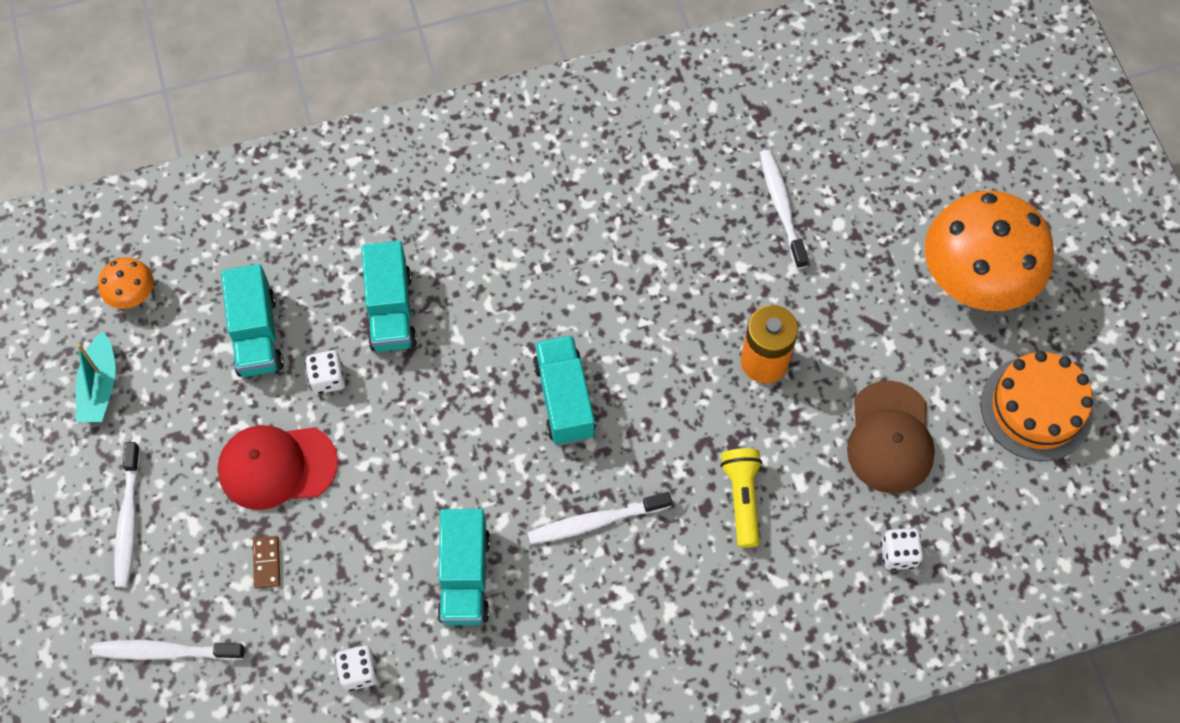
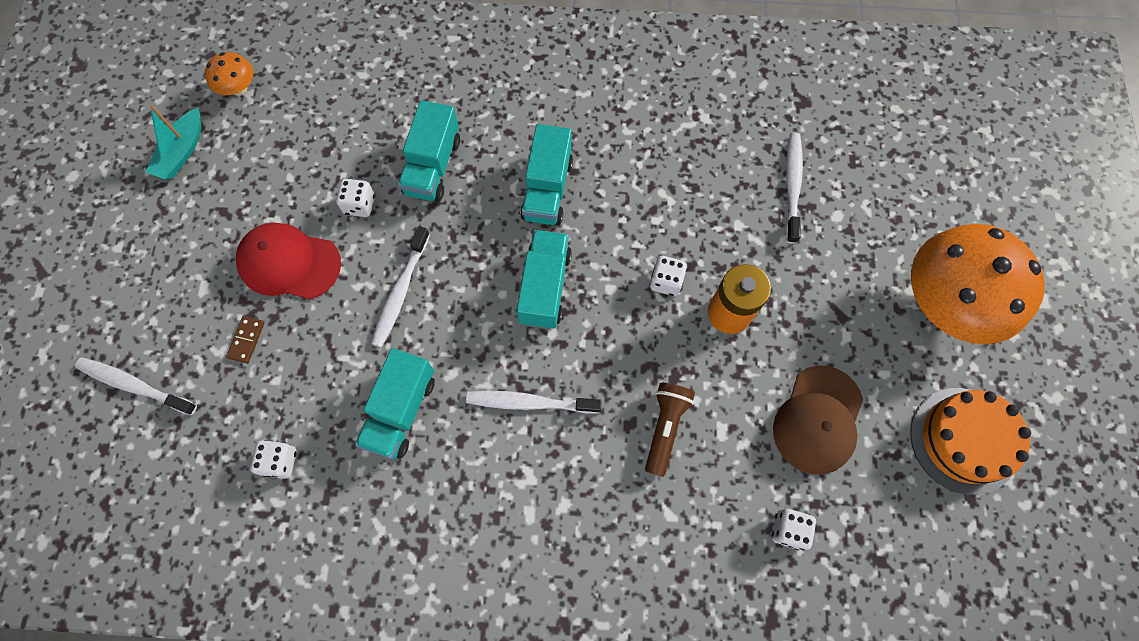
camera: 20 degrees right, 5 degrees up
(128, 520) = (155, 266): white toothbrush -> white toothbrush (401, 292)
(256, 334) = (319, 150): turquoise truck -> turquoise truck (547, 189)
(688, 351) = (666, 281): none -> white dice
(742, 498) = (665, 428): yellow flashlight -> brown flashlight

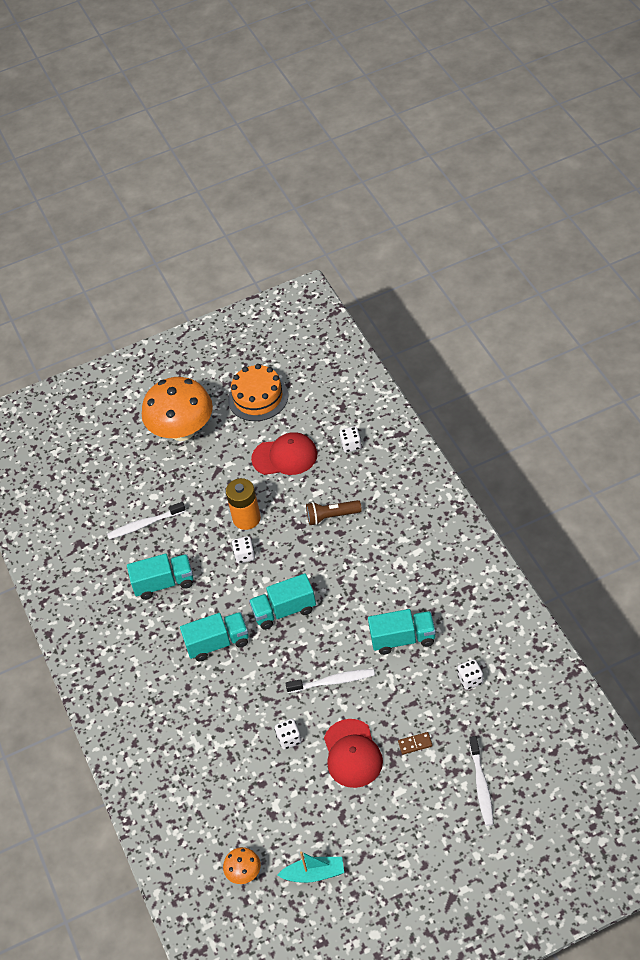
camera: 110 degrees left, 20 degrees down
(433, 166) = (237, 714): turquoise truck -> turquoise truck (164, 583)
(530, 403) = (358, 582): white toothbrush -> none
(818, 420) = (285, 456): brown cap -> red cap

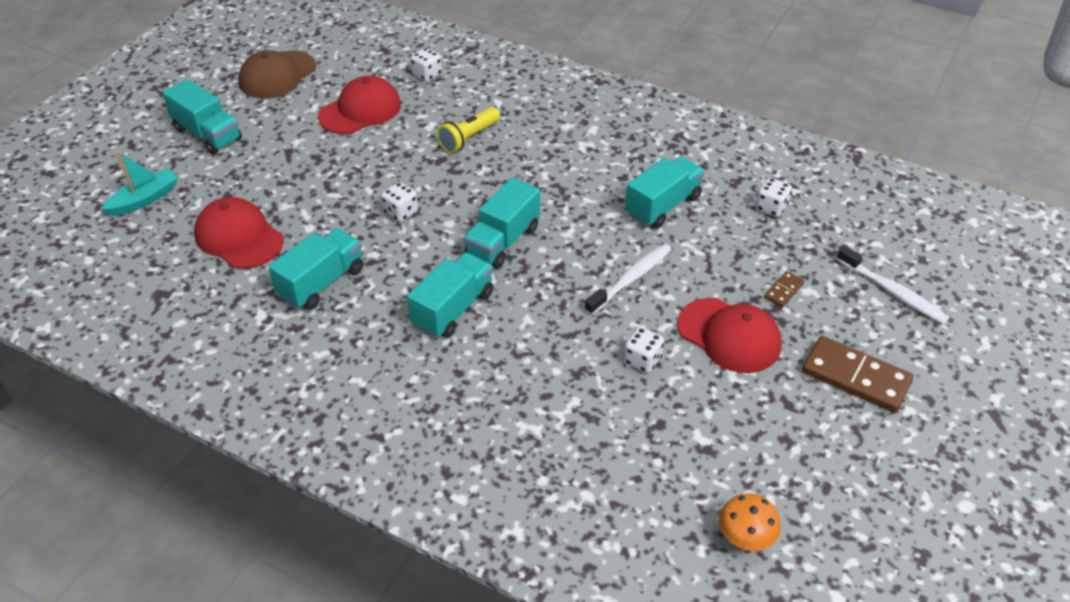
camera: 45 degrees left, 5 degrees down
(145, 524) = (239, 237): white toothbrush -> red cap
(182, 430) = (207, 134): orange mushroom -> turquoise truck
(246, 518) = (369, 179): orange battery -> none
(258, 397) = (277, 75): orange cake -> brown cap
(314, 874) = (827, 484): turquoise boat -> turquoise boat (145, 199)
(332, 517) = (469, 138): brown flashlight -> yellow flashlight
(397, 824) = (855, 377): none -> brown domino

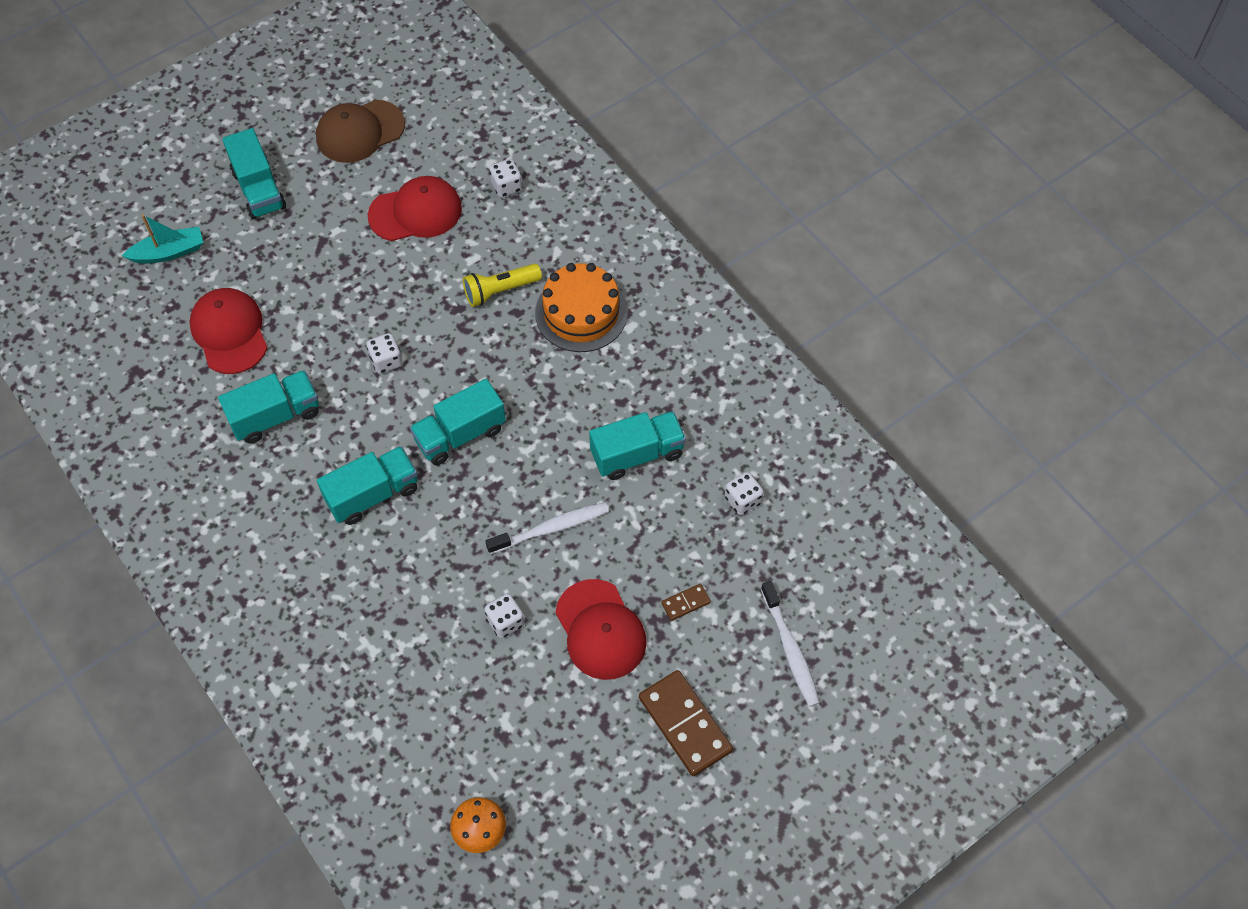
camera: 25 degrees right, 15 degrees up
(546, 132) = (581, 313): none -> orange cake

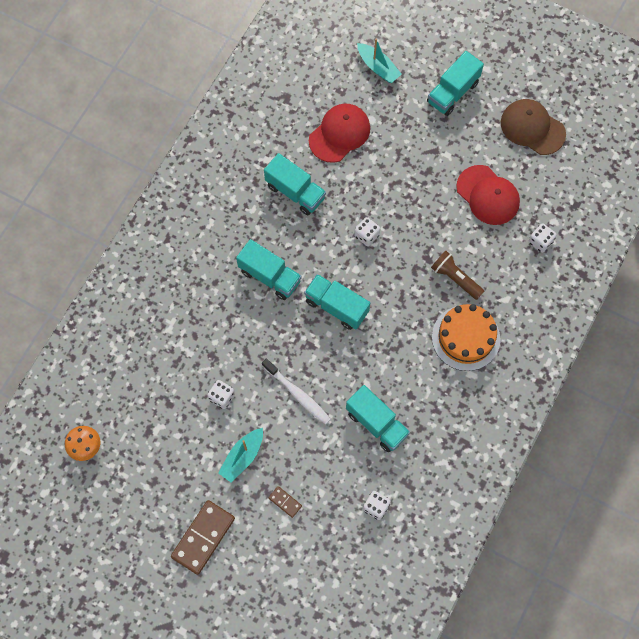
camera: 65 degrees right, 10 degrees up
(500, 291) = (455, 278): yellow flashlight -> brown flashlight
(600, 630) = (242, 457): red cap -> turquoise boat
(790, 649) = (283, 583): white toothbrush -> none

